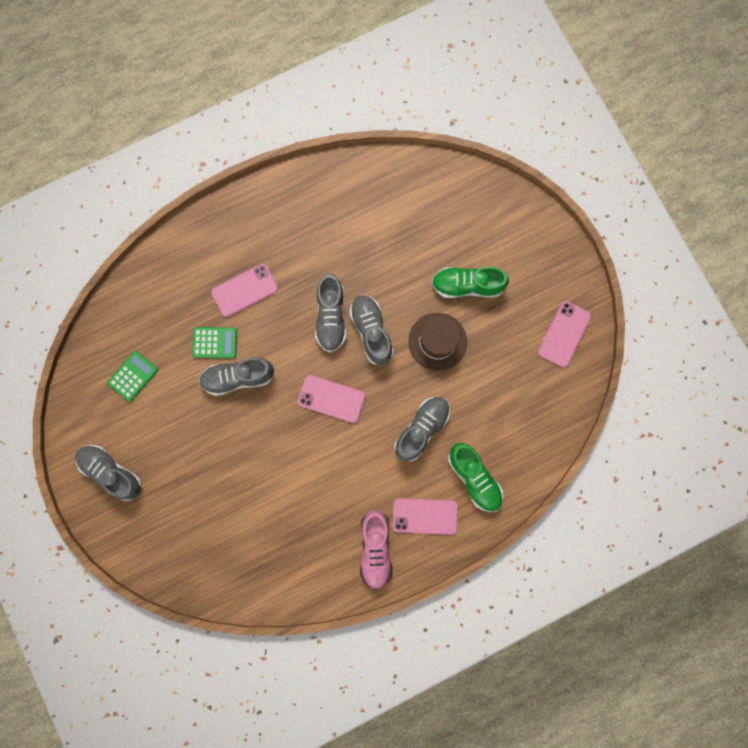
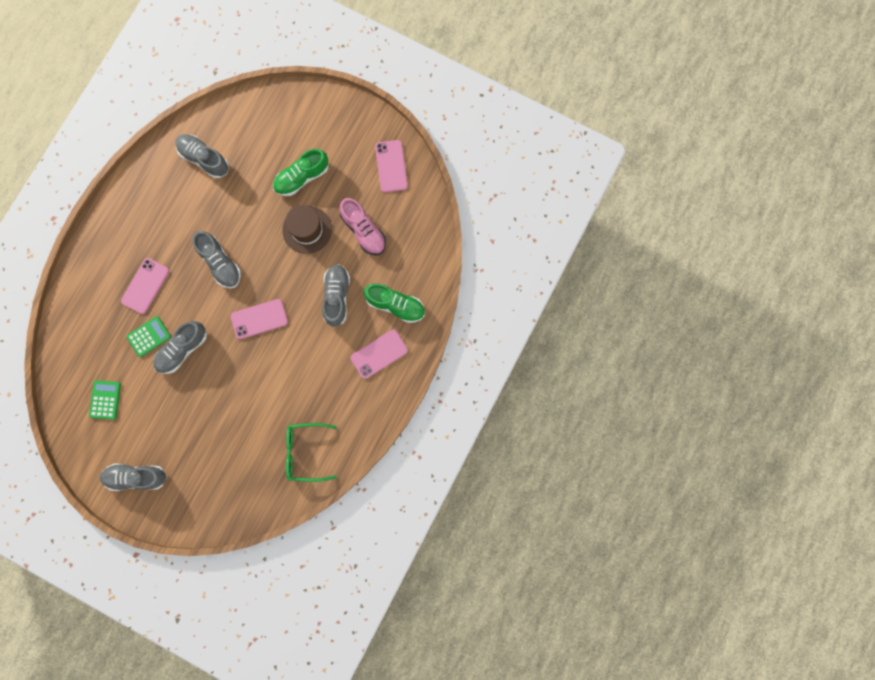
camera: 35 degrees left, 0 degrees up
(287, 564) = (305, 452): none -> green glasses
(371, 331) = (256, 254): grey shoe -> grey shoe (204, 159)
(375, 549) = (360, 399): pink shoe -> pink shoe (363, 231)

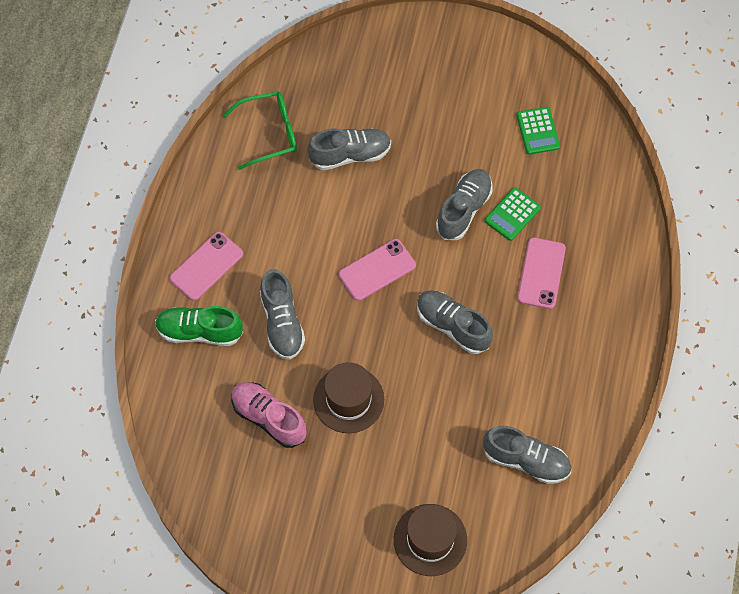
camera: 165 degrees right, 15 degrees down
(136, 477) = (466, 60): grey shoe -> grey shoe (350, 155)
(282, 125) = (430, 540): none -> brown hat
(302, 177) = (378, 470): green shoe -> none
(391, 166) = (253, 520): pink phone -> none

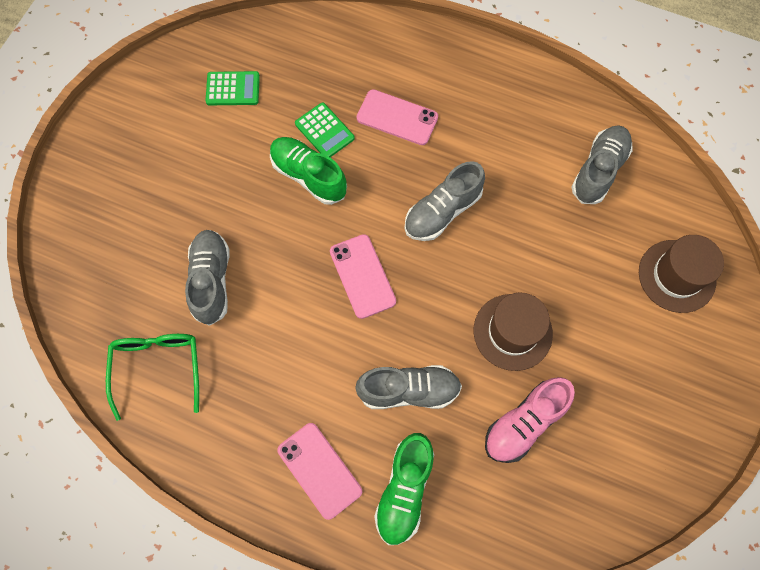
camera: 80 degrees left, 5 degrees up
(464, 210) = (308, 176): grey shoe -> green shoe

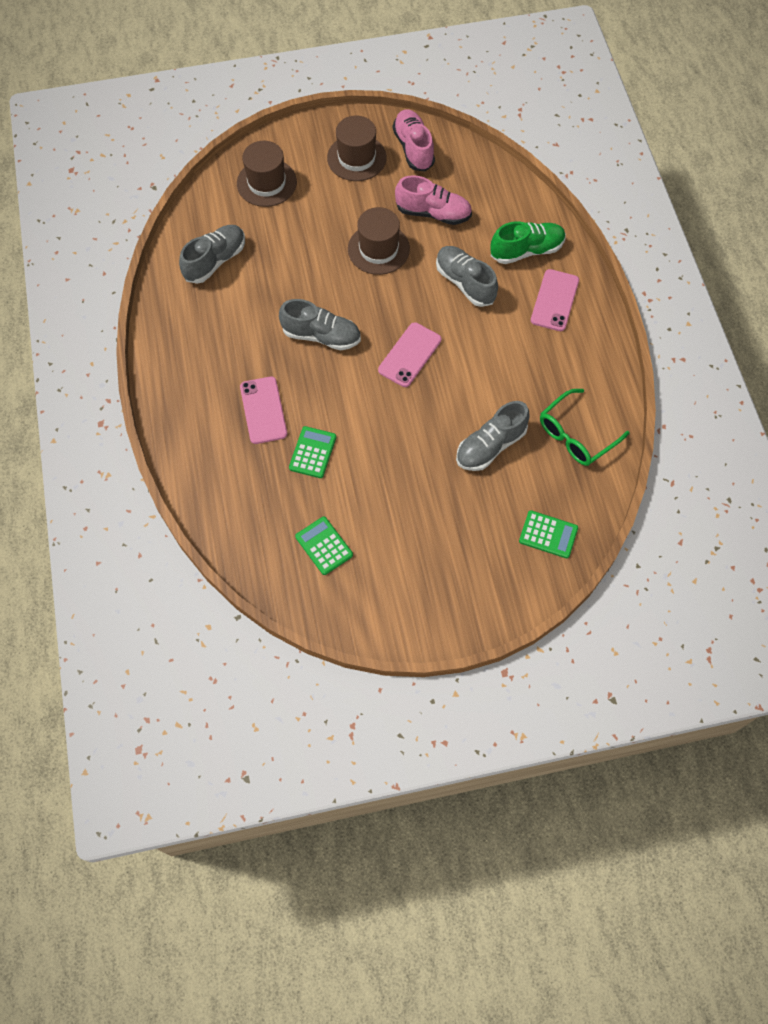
camera: 125 degrees left, 5 degrees down
(91, 267) = (548, 534): none -> green calculator
(308, 176) = (359, 438): green shoe -> none
(598, 170) = (215, 261): grey shoe -> grey shoe turned 135 degrees clockwise
(636, 468) = (413, 148): none -> pink shoe
(659, 393) = (356, 158): none -> brown hat

